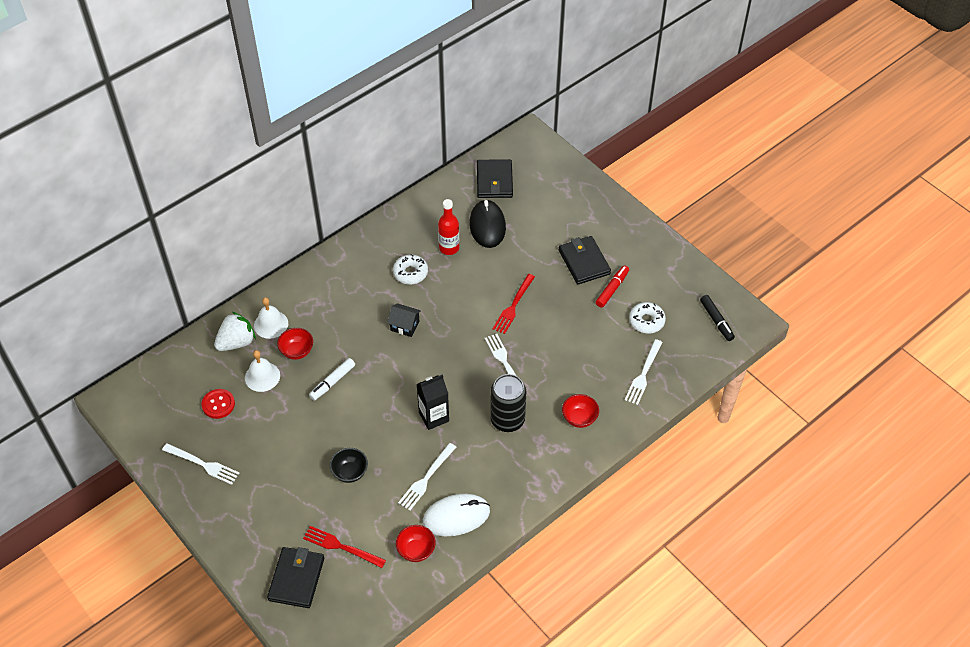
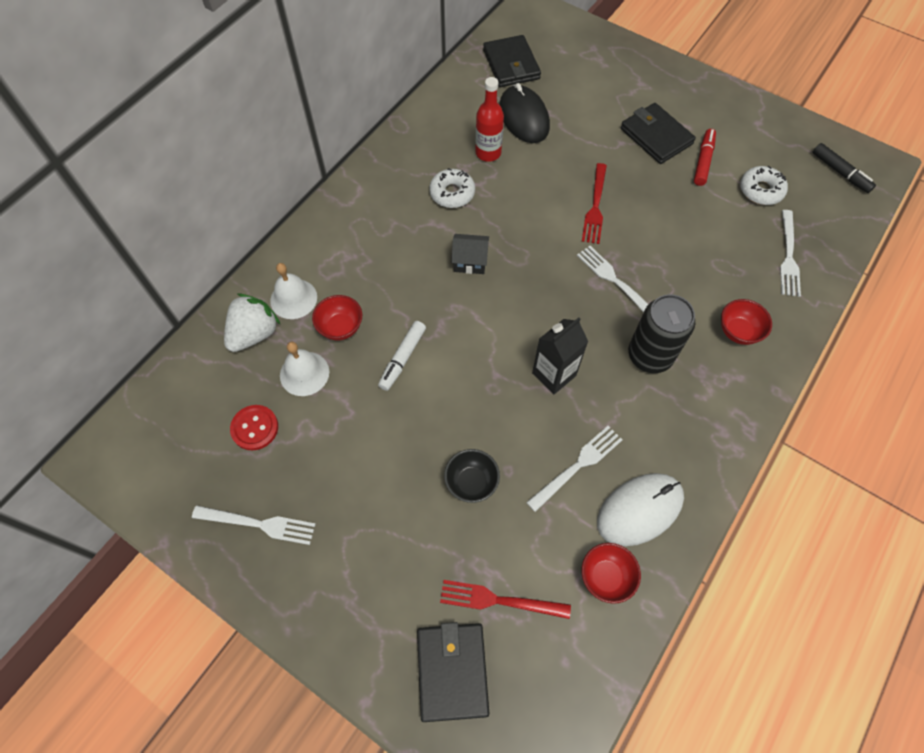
camera: 15 degrees left, 10 degrees up
(426, 479) = (578, 465): white fork -> white fork turned 150 degrees counterclockwise

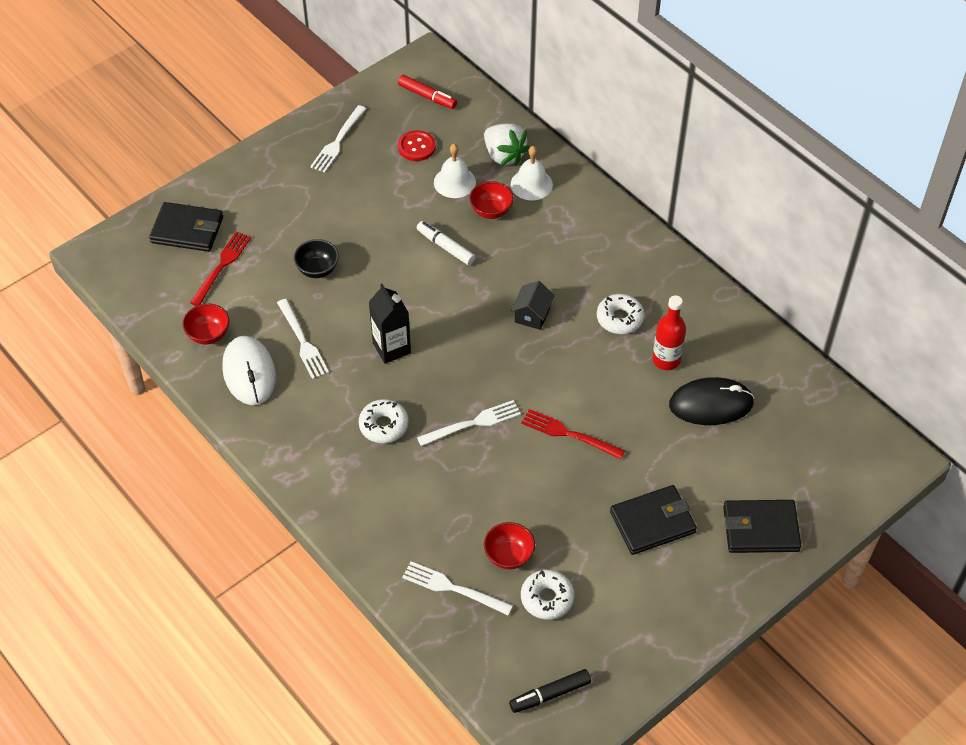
camera: 105 degrees right, 10 degrees down
(511, 64) = (798, 413): black wallet -> black wallet (760, 529)
(650, 355) = (383, 425): black can -> white donut
(703, 161) = (604, 556): red marker -> red marker (427, 96)
(738, 331) = (382, 506): red bowl -> red bowl (509, 556)

